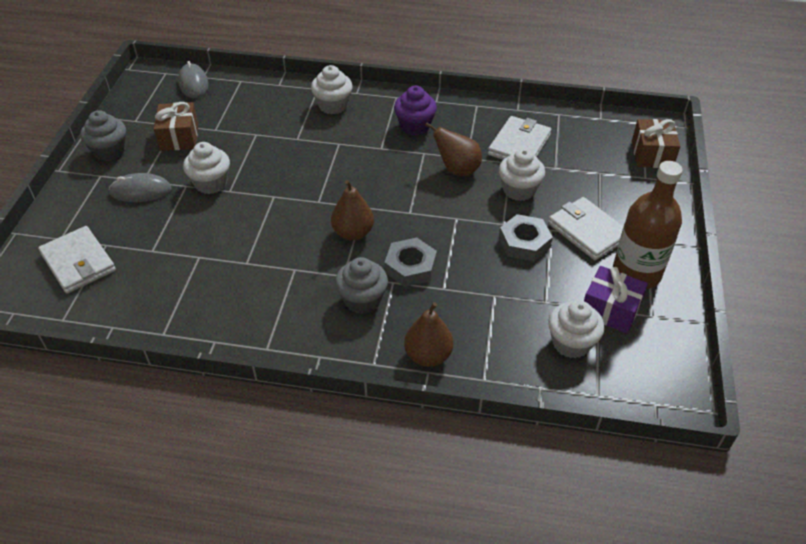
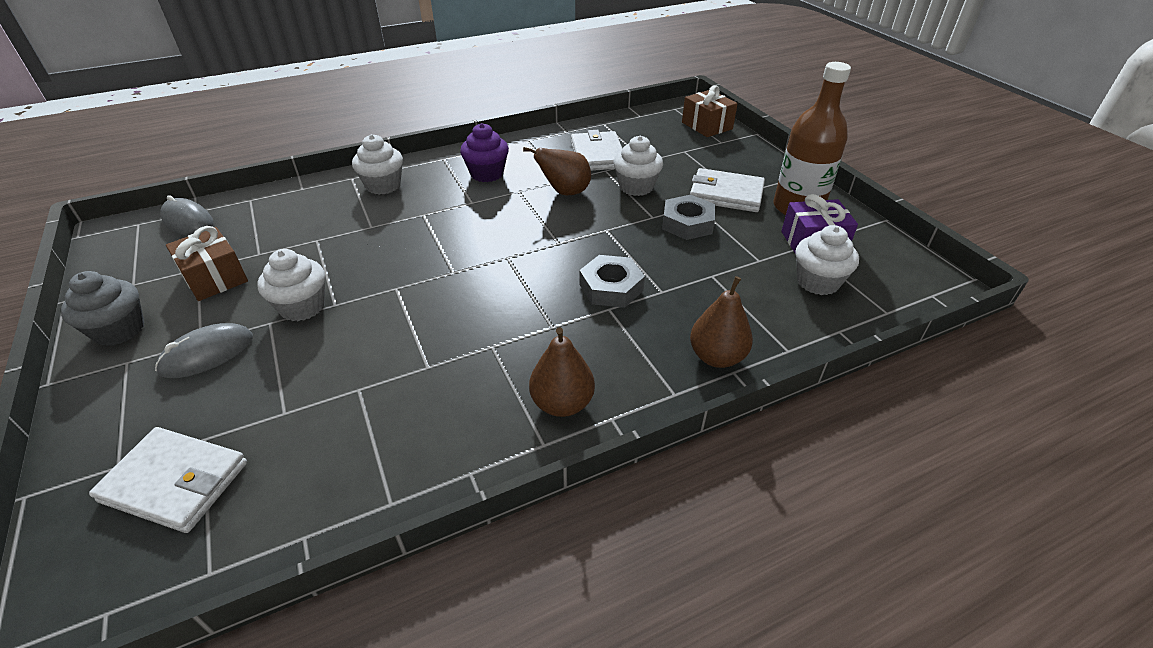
camera: 35 degrees left, 5 degrees down
(353, 233) = (521, 284): brown pear -> brown pear (562, 403)
(362, 300) = (597, 339): grey cupcake -> none

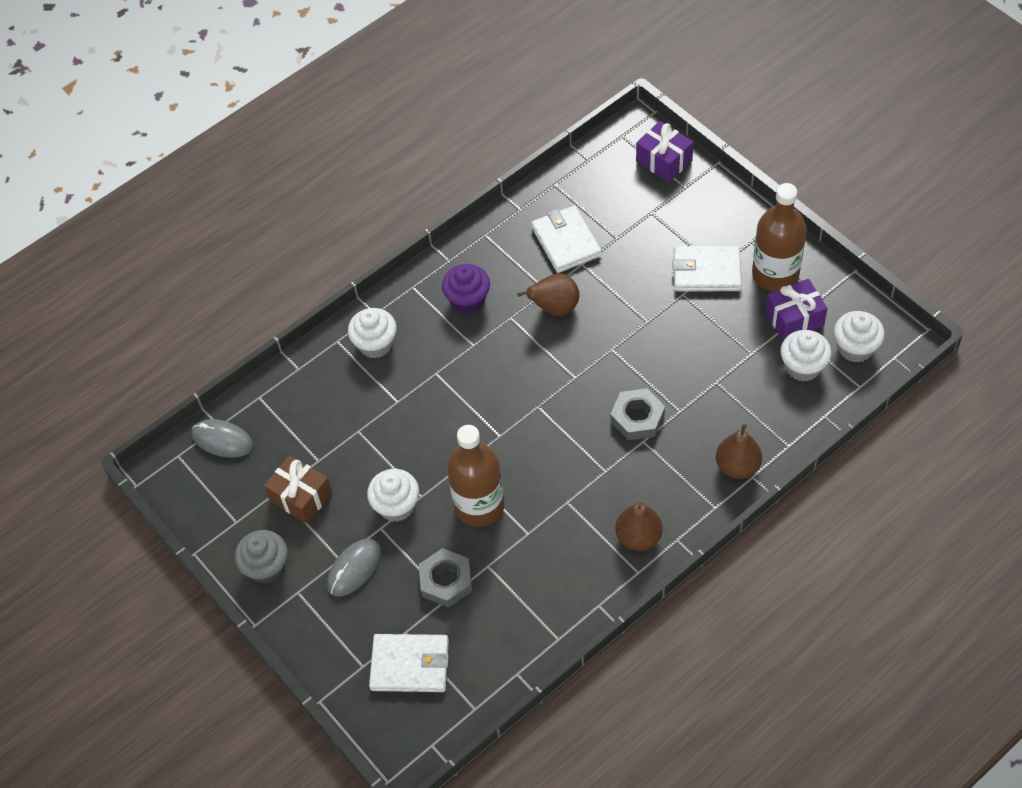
camera: 10 degrees left, 15 degrees up
(390, 327) = (479, 505): none -> brown bottle
(636, 187) = (619, 282): white cupcake -> white cupcake (855, 348)
(687, 223) = (680, 322): grey nut -> grey nut (446, 581)
(707, 125) = (664, 161): brown gift -> purple gift

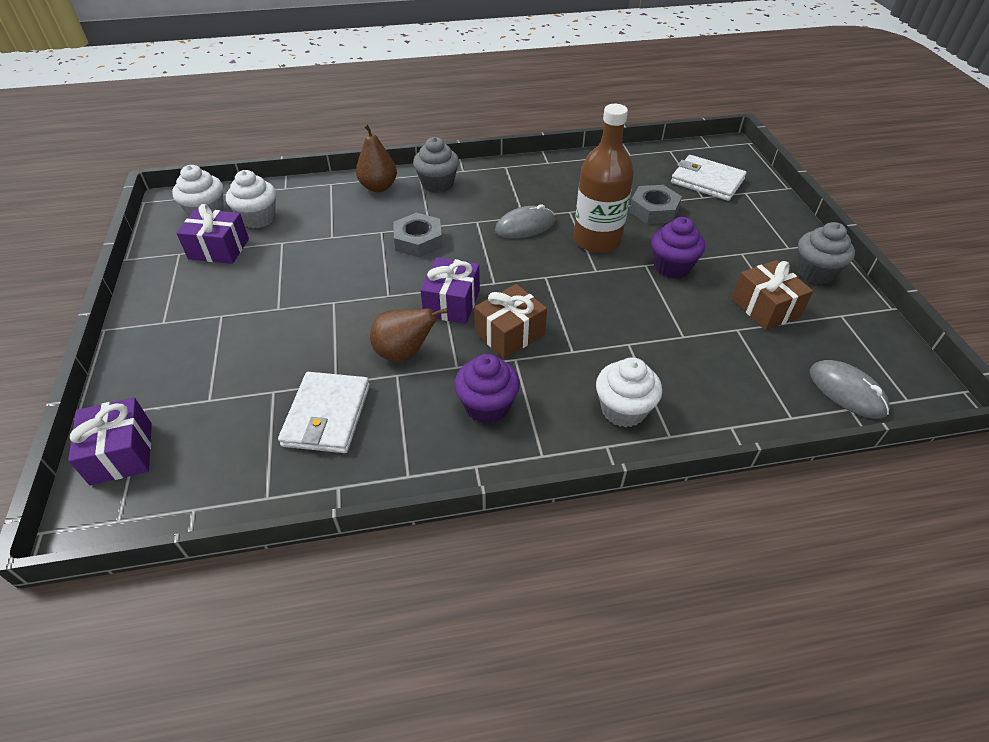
camera: 155 degrees left, 10 degrees down
(354, 568) = (730, 243): grey mouse -> grey mouse (525, 226)
(396, 506) = (672, 267): white cupcake -> purple cupcake
(491, 364) = (510, 334): none -> brown gift
(555, 368) = (452, 303): none -> purple gift
(638, 537) = (488, 180): brown pear -> none
(684, 503) = (437, 184): none -> grey cupcake
(706, 271) = (234, 316): white wallet -> none
(775, 274) = (185, 286): brown bottle -> none

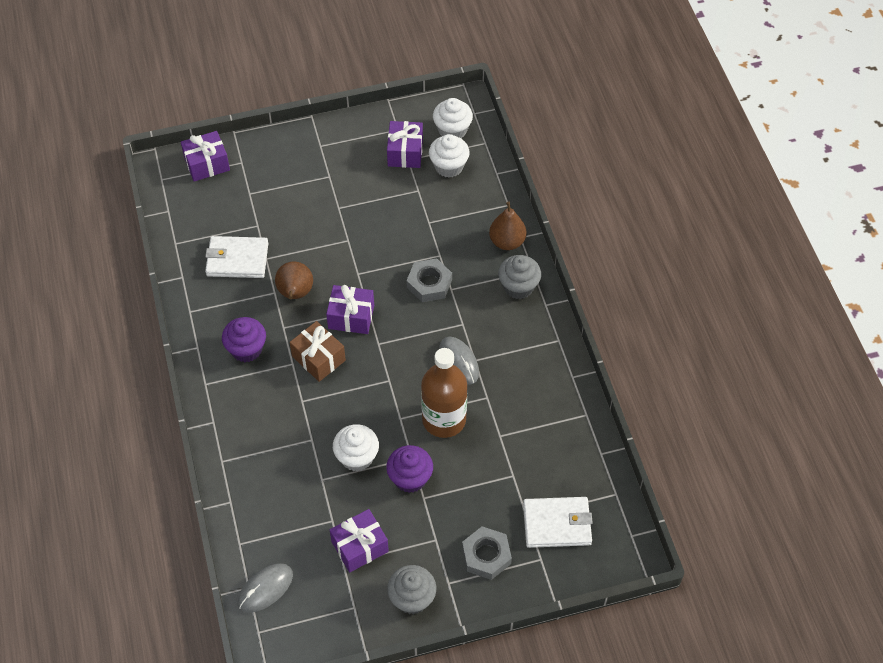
camera: 85 degrees right, 10 degrees up
(623, 410) = (244, 433): white cupcake -> white cupcake (357, 457)
(653, 210) = (497, 469): grey nut -> grey nut (486, 555)
(707, 181) = (557, 524): white wallet -> white wallet turned 60 degrees clockwise
(765, 308) = (360, 546): brown gift -> purple gift

